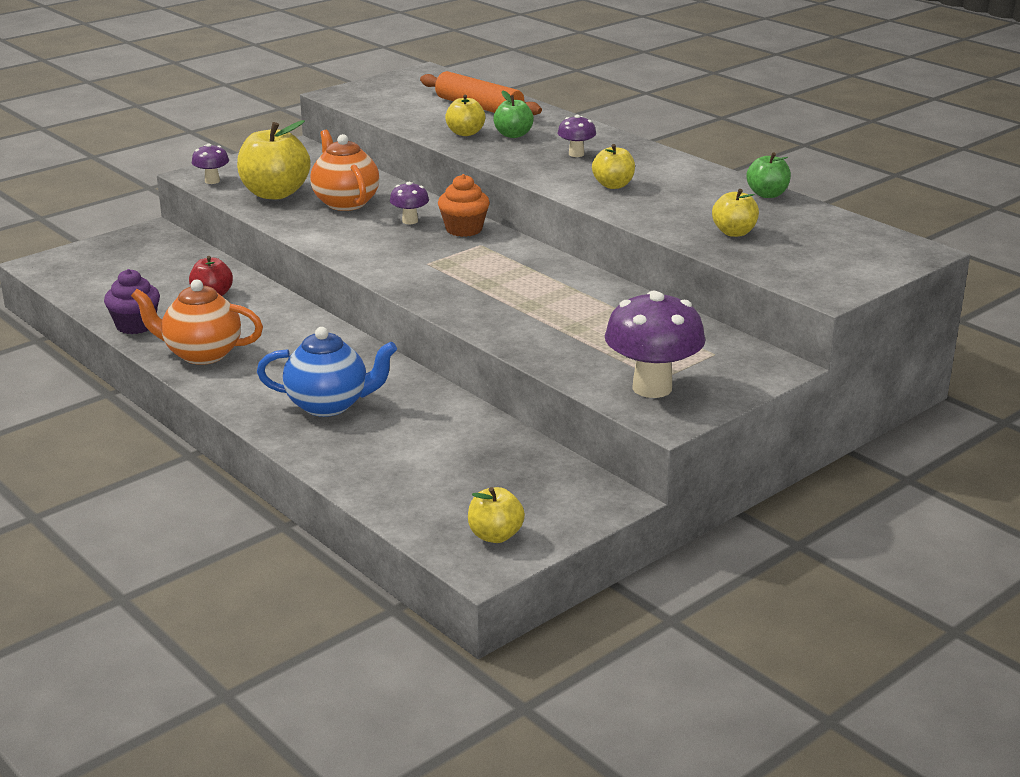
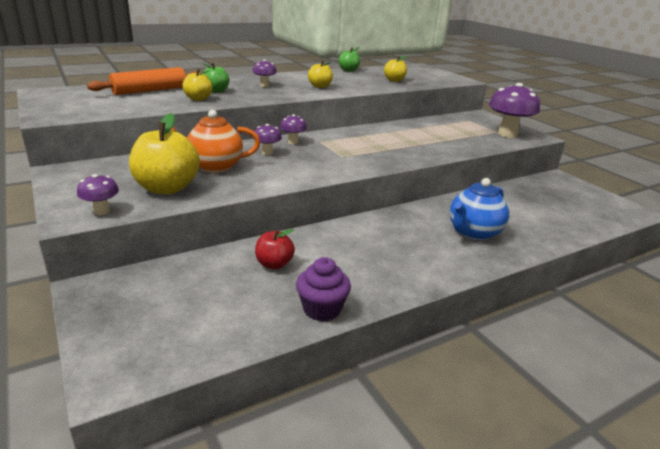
camera: 80 degrees left, 0 degrees up
(202, 354) = (389, 276): orange teapot -> none
(329, 405) = (473, 233): blue teapot -> blue teapot turned 150 degrees counterclockwise
(464, 229) = (293, 142): orange cupcake -> purple mushroom
(495, 535) = (607, 205): yellow apple -> none

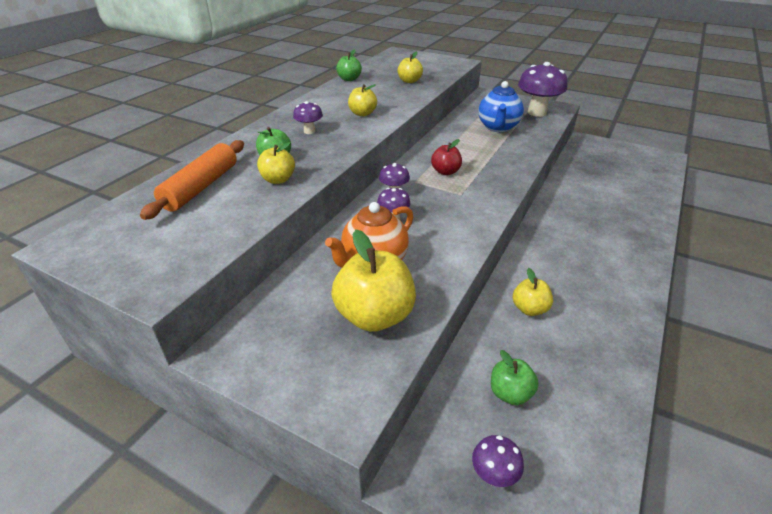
camera: 30 degrees left, 10 degrees up
(101, 211) = (362, 386): purple mushroom -> purple mushroom (493, 476)
(219, 282) = (510, 393): none -> green apple
(274, 264) = (523, 345): red apple -> red apple (445, 172)
(314, 249) = (529, 309): none -> yellow apple
(322, 309) = (617, 372): purple cupcake -> none
(473, 233) = (606, 228): blue teapot -> blue teapot (498, 127)

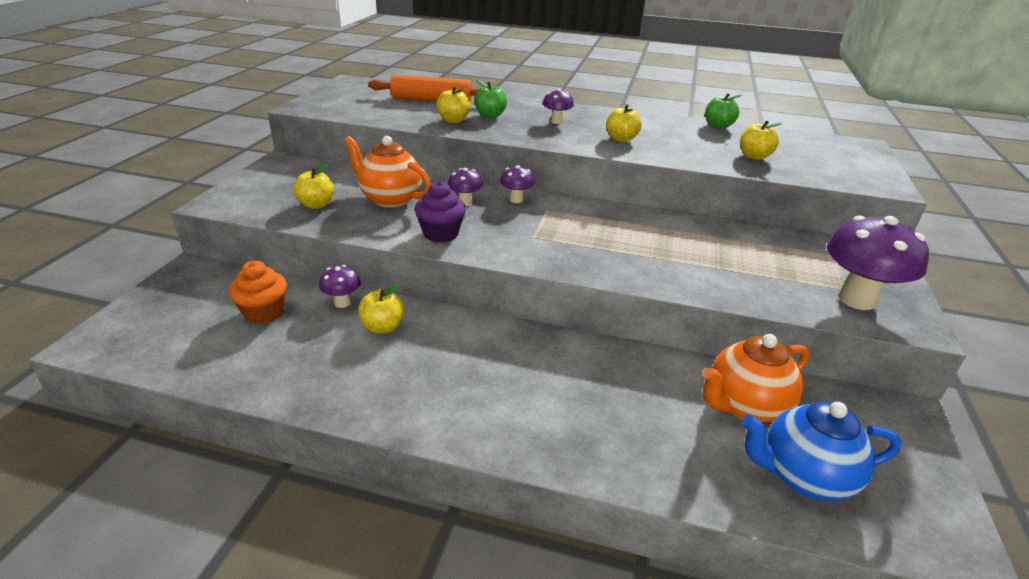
camera: 75 degrees right, 5 degrees down
(375, 316) = (316, 205): yellow apple -> yellow apple, size x0.56
(445, 172) = (582, 226): red apple -> none
(451, 237) = (441, 233): none -> purple cupcake
(493, 476) = (181, 304): purple mushroom -> purple mushroom (342, 303)
(498, 127) = (752, 261): blue teapot -> blue teapot (804, 477)
(510, 393) = (264, 313): green apple -> orange cupcake
(591, 178) = (745, 406): none -> orange teapot

